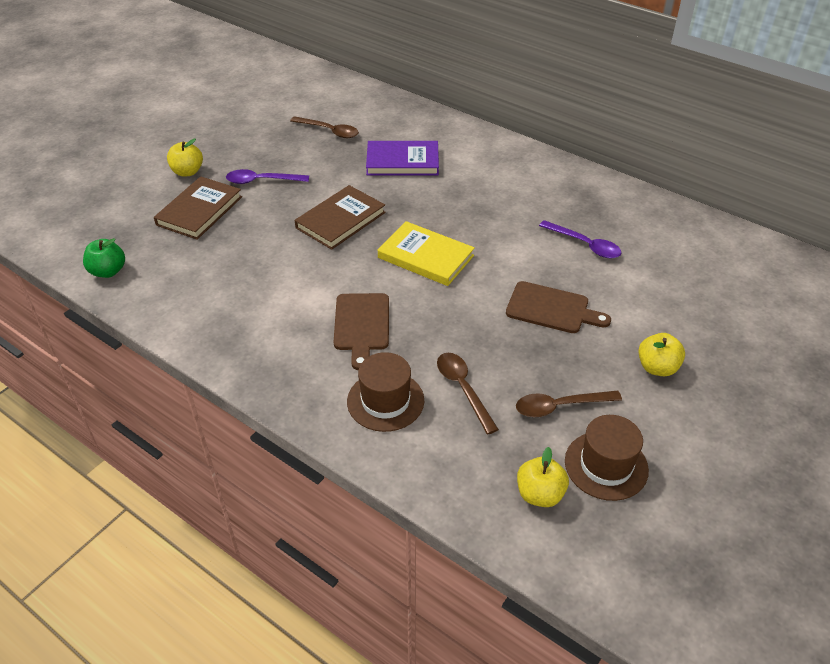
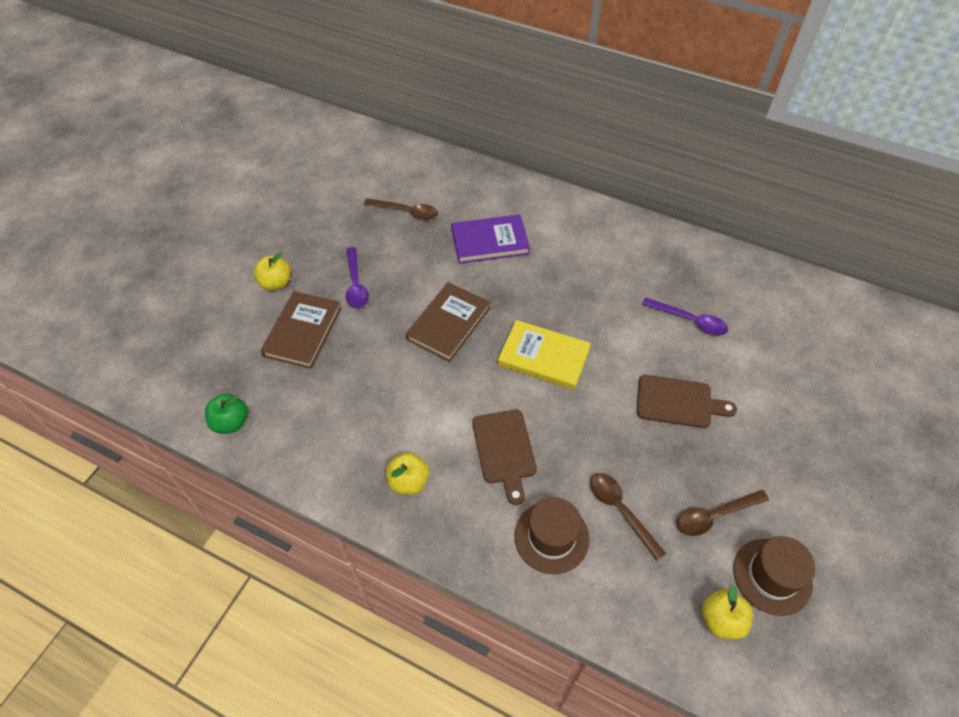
camera: 10 degrees left, 10 degrees up
(262, 181) = (355, 284): purple spoon -> purple spoon turned 90 degrees counterclockwise
(657, 367) = (790, 456): yellow apple -> yellow apple (409, 482)

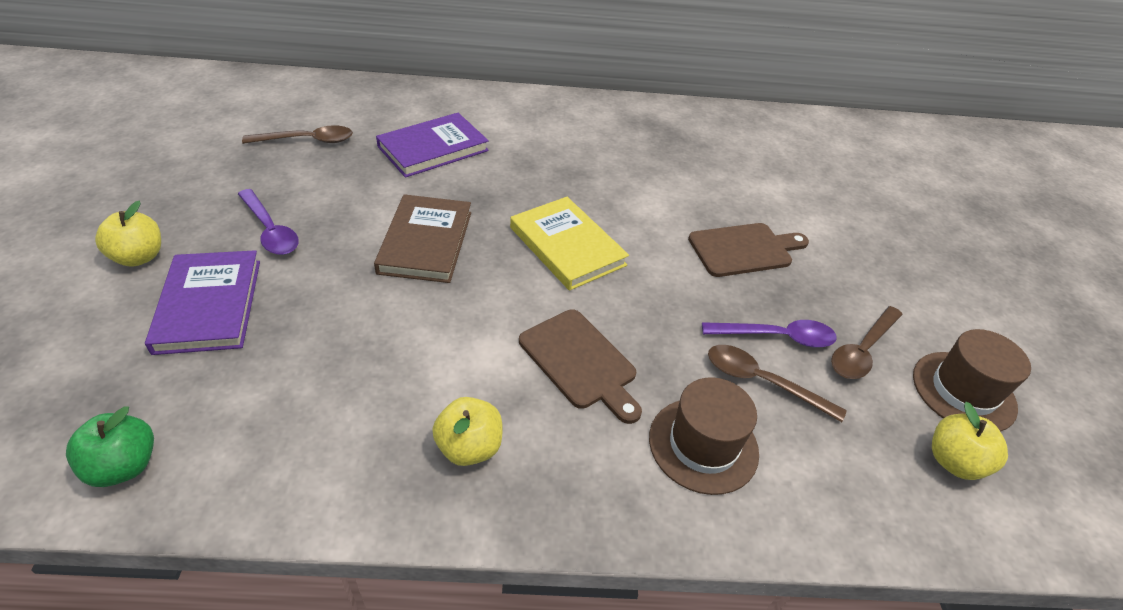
camera: 30 degrees left, 10 degrees down
(303, 332) = (209, 305): brown book -> purple book
(543, 357) = (567, 246): yellow book -> yellow book turned 60 degrees clockwise
(690, 321) = (702, 172): purple spoon -> purple spoon (776, 337)

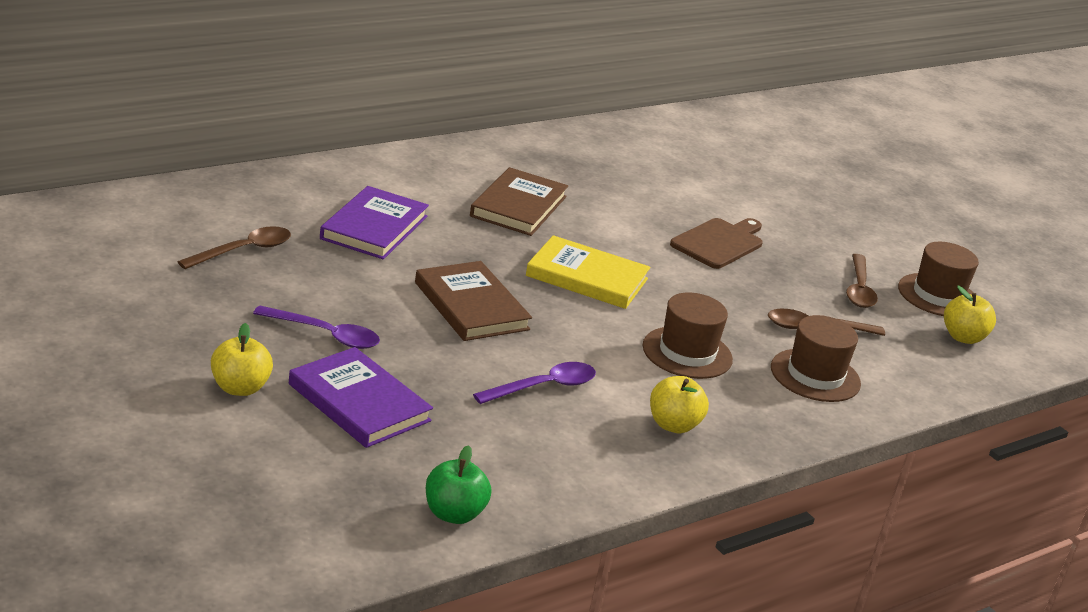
camera: 35 degrees left, 15 degrees down
(580, 162) = (518, 206): none -> brown book
(580, 362) = (687, 353): brown cutting board -> brown hat
(776, 337) = (798, 297): purple spoon -> purple spoon (543, 387)

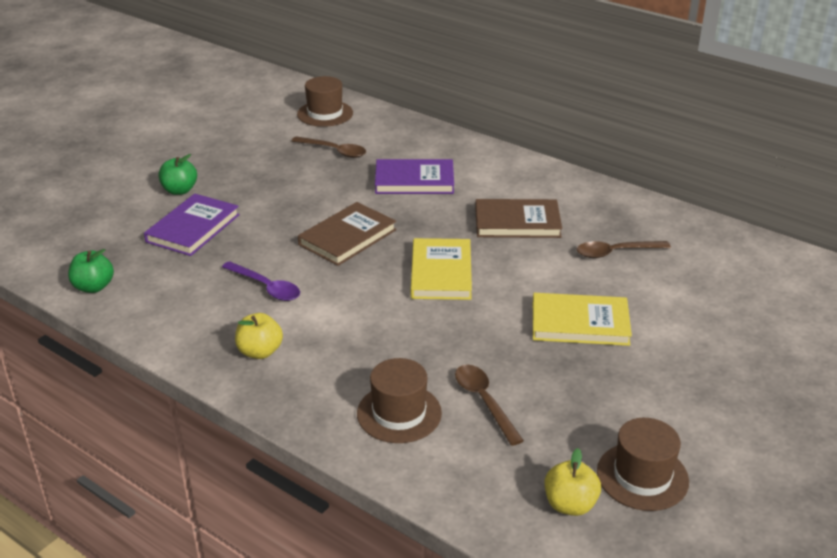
camera: 75 degrees right, 5 degrees up
(240, 388) = (180, 190): yellow apple -> green apple
(325, 335) = (261, 199): purple spoon -> none
(687, 353) = (372, 339): brown hat -> brown hat (325, 113)
(719, 243) = (580, 323): brown cutting board -> yellow book
(859, 289) = (590, 418): brown spoon -> brown spoon (615, 252)

